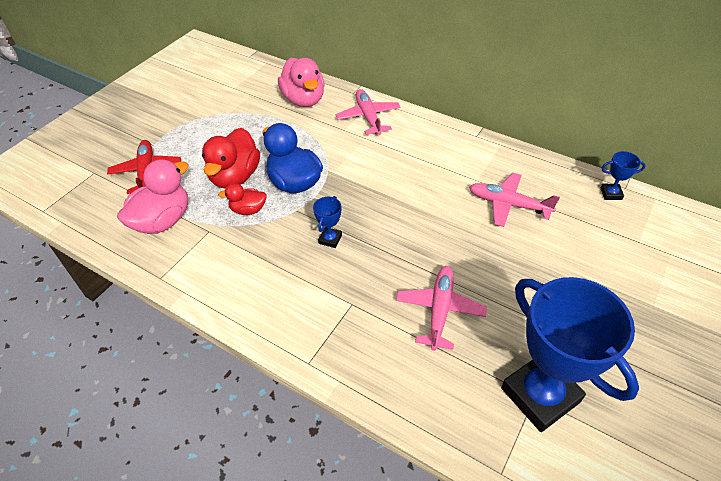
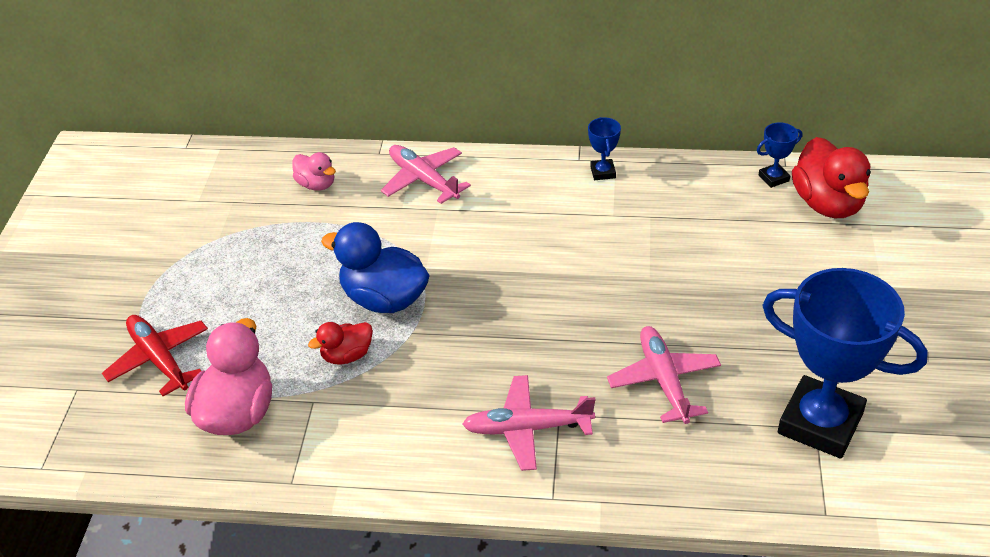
camera: 25 degrees left, 5 degrees down
(235, 177) = (296, 320): red duck -> red duck (827, 204)
(304, 100) = (316, 184): pink duck -> pink duck, size x0.55
(330, 239) = (481, 351): blue trophy -> blue trophy (603, 172)
(508, 204) = (668, 231): pink plane -> pink plane (527, 429)

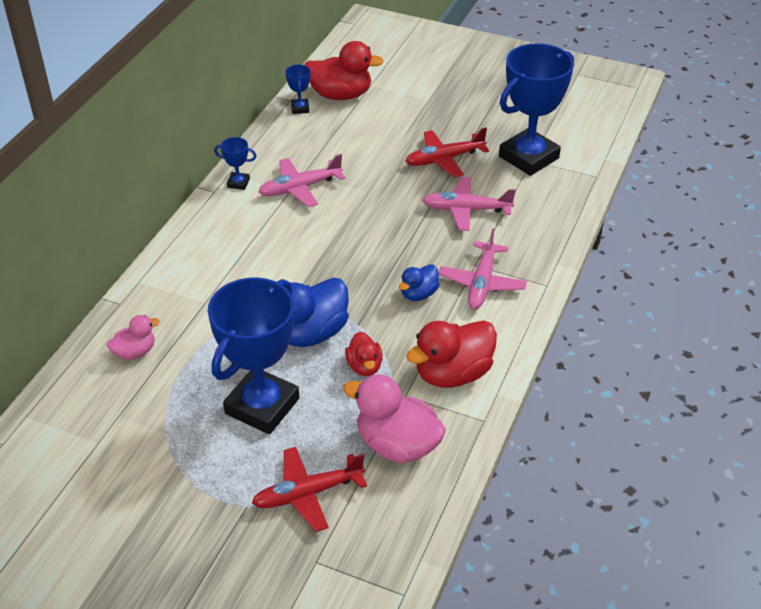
camera: 75 degrees left, 0 degrees up
(268, 292) = (262, 406): none -> blue trophy
(358, 436) = (453, 374): none -> red duck
(424, 180) = (178, 282): pink plane -> pink plane (300, 188)
(482, 372) = (419, 294): none -> blue duck
(757, 334) = (444, 159): none -> red plane

